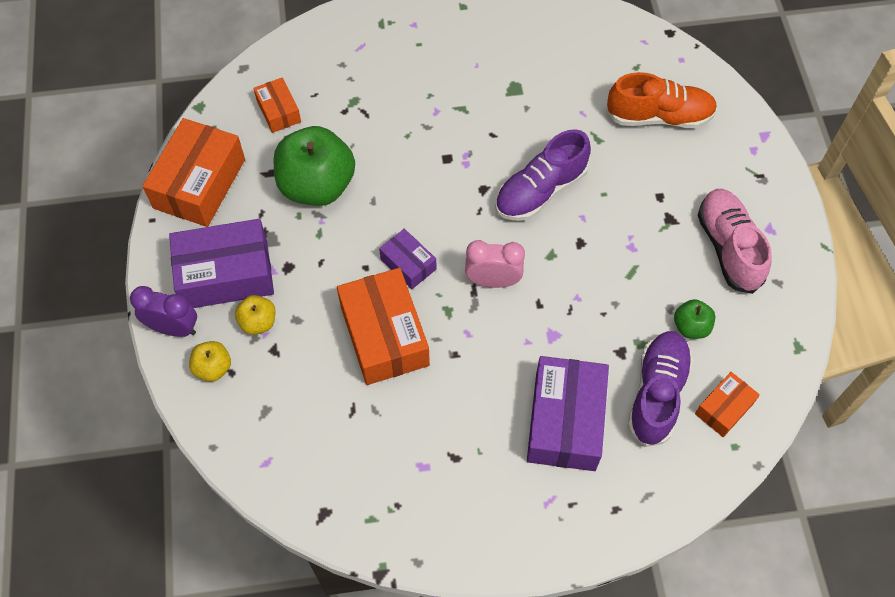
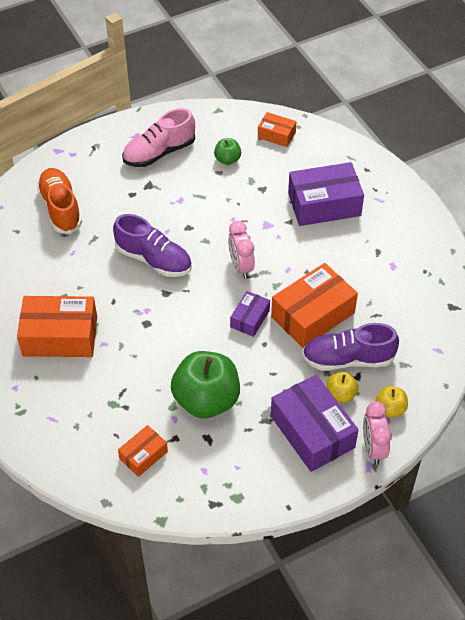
camera: 110 degrees left, 10 degrees down
(173, 328) = (373, 448): purple clock -> pink clock
(199, 183) = (239, 486): orange box -> orange box (60, 336)
(657, 393) = (282, 166): purple shoe -> purple shoe (348, 359)

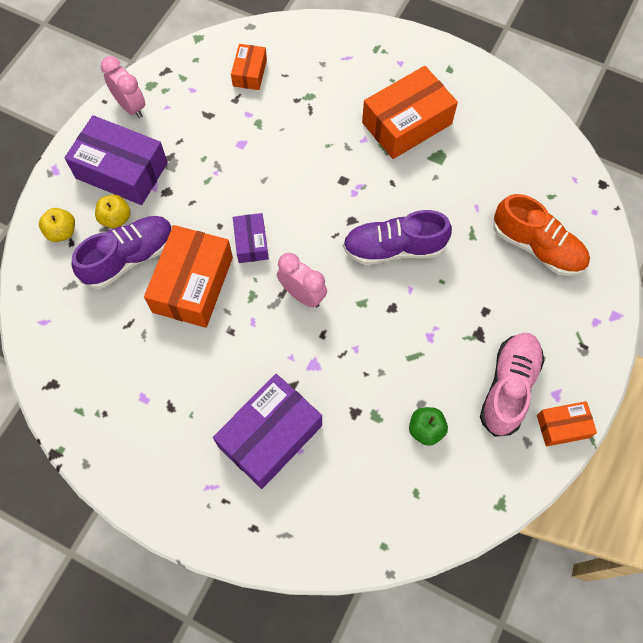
camera: 145 degrees right, 15 degrees up
(206, 400) = (233, 144): green apple -> none
(276, 135) = (399, 511): orange box -> orange box (563, 426)
(373, 448) = (58, 187): pink clock -> pink clock (130, 106)

